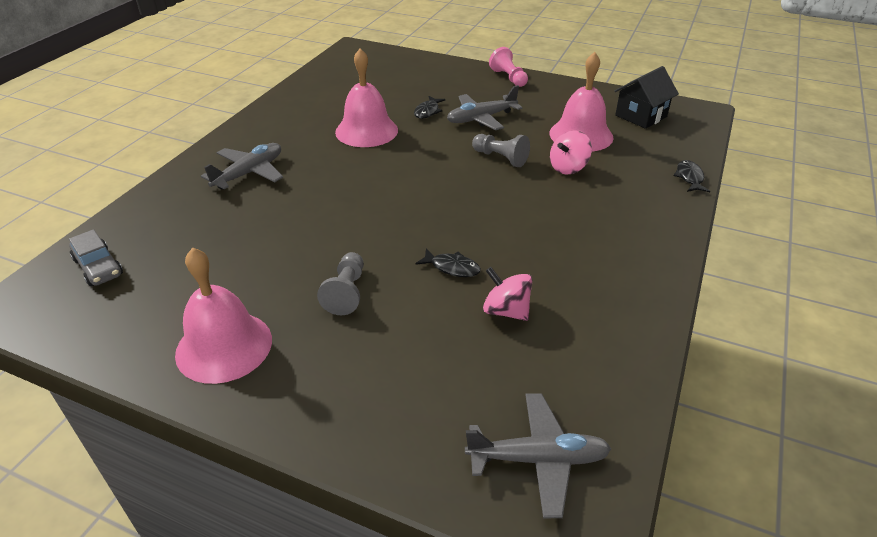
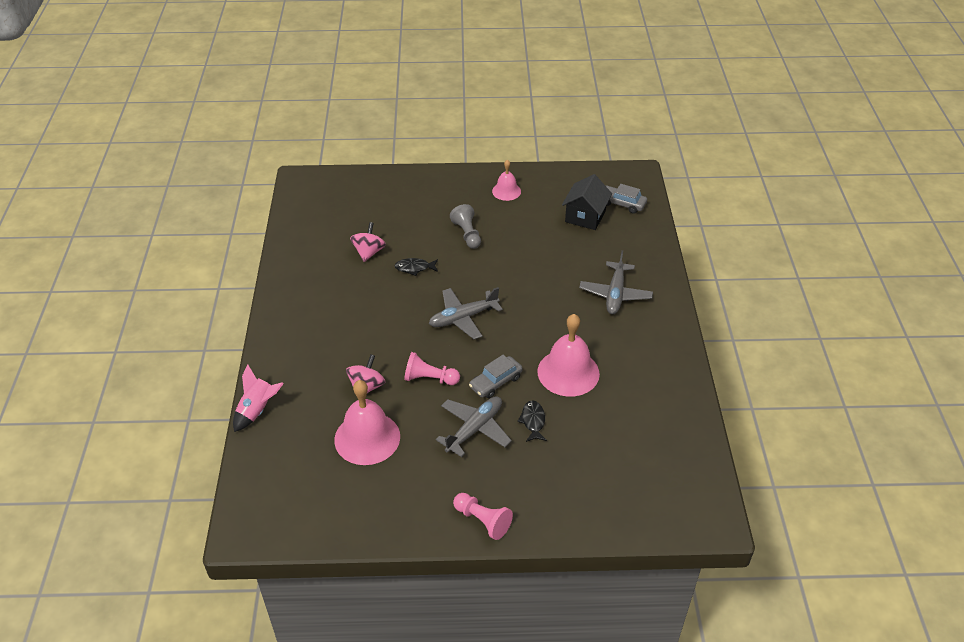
camera: 155 degrees right, 5 degrees up
(224, 346) = (506, 191): pink bell -> pink bell, size x0.56
(438, 140) = (495, 382): none -> grey car
(500, 158) = (429, 379): grey pawn -> pink pawn
(506, 311) = (369, 252): pink spinning top -> pink spinning top turned 90 degrees counterclockwise
(538, 459) = (327, 195): grey plane -> grey plane (463, 318)
(641, 116) = (311, 495): black house -> black house (585, 216)
(689, 178) = (257, 410): black fish -> pink rocket

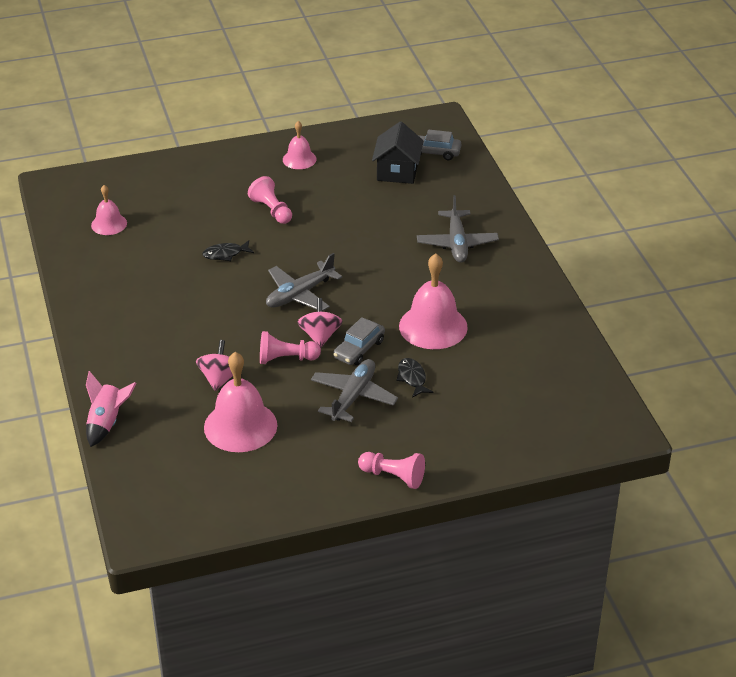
camera: 15 degrees left, 5 degrees down
(331, 223) = (109, 224): none -> pink bell
(369, 252) = (166, 247): pink spinning top -> pink spinning top (320, 336)
(467, 234) = (272, 210): grey pawn -> pink pawn

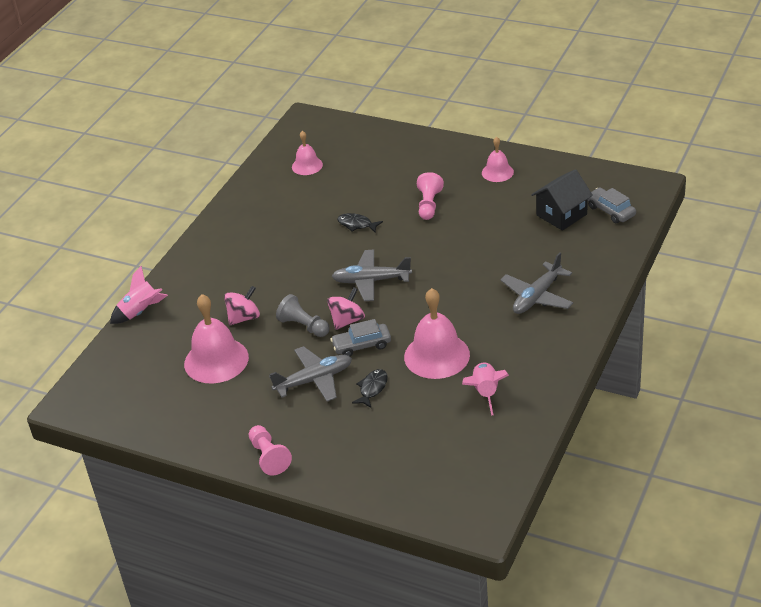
camera: 45 degrees right, 0 degrees up
(286, 359) = (304, 326): pink pawn -> grey pawn
(508, 335) = (485, 392): none -> pink rocket

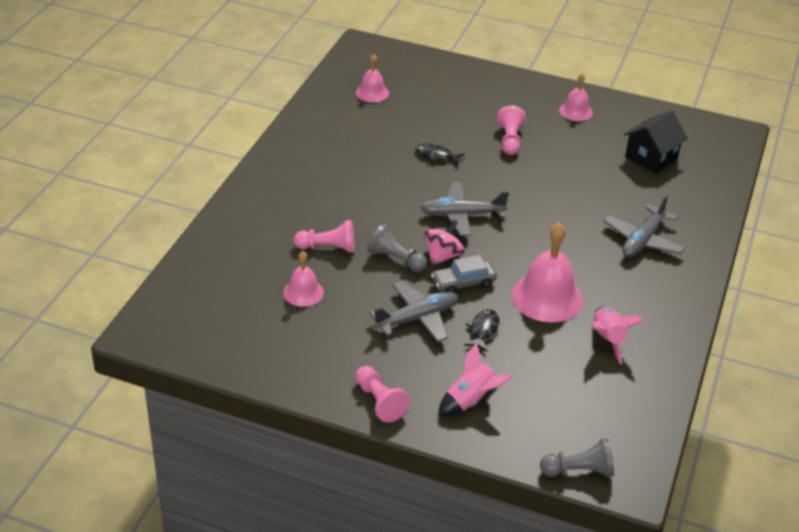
camera: 10 degrees left, 0 degrees up
(140, 312) = (210, 236): pink rocket -> pink rocket (470, 400)
(216, 360) = (303, 292): pink bell -> pink bell, size x0.56
(244, 318) = (328, 247): pink spinning top -> pink pawn
(436, 513) = (578, 471): none -> grey pawn
(610, 211) = (701, 157): grey car -> none

